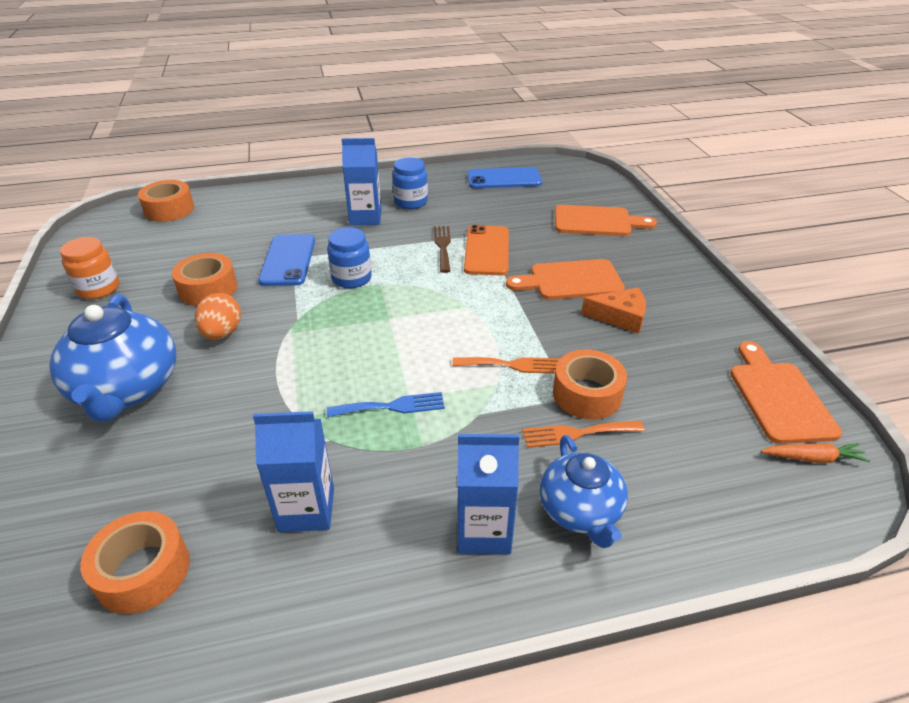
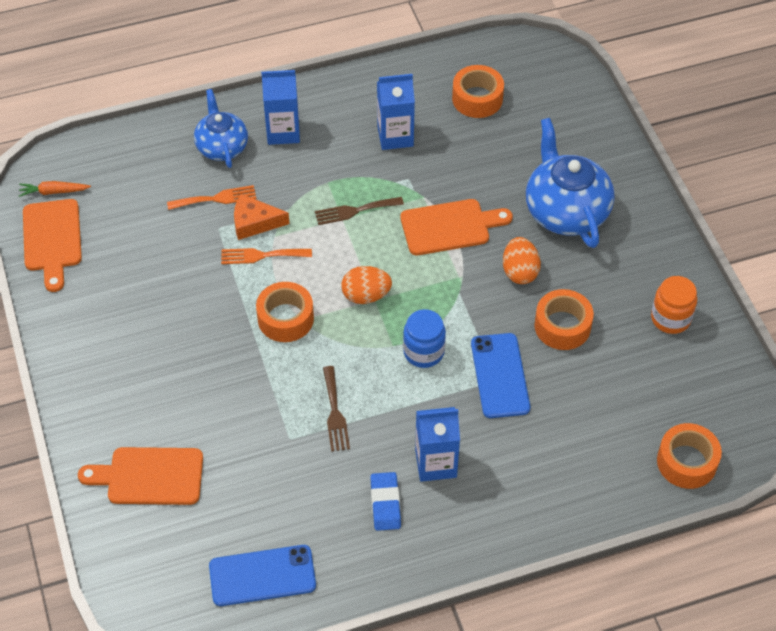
camera: 175 degrees right, 15 degrees up
(392, 406) = (355, 211): blue fork -> brown fork
(397, 322) = (366, 295): none -> orange egg
(411, 202) = (385, 503): blue jar -> blue eraser
(487, 250) = (285, 409): orange phone -> none
(570, 280) = (197, 365): orange cutting board -> orange cutting board (450, 227)
(587, 394) = (203, 232): orange tape -> orange tape (285, 318)
(620, 317) = (158, 317): orange cheese -> orange cheese (254, 222)

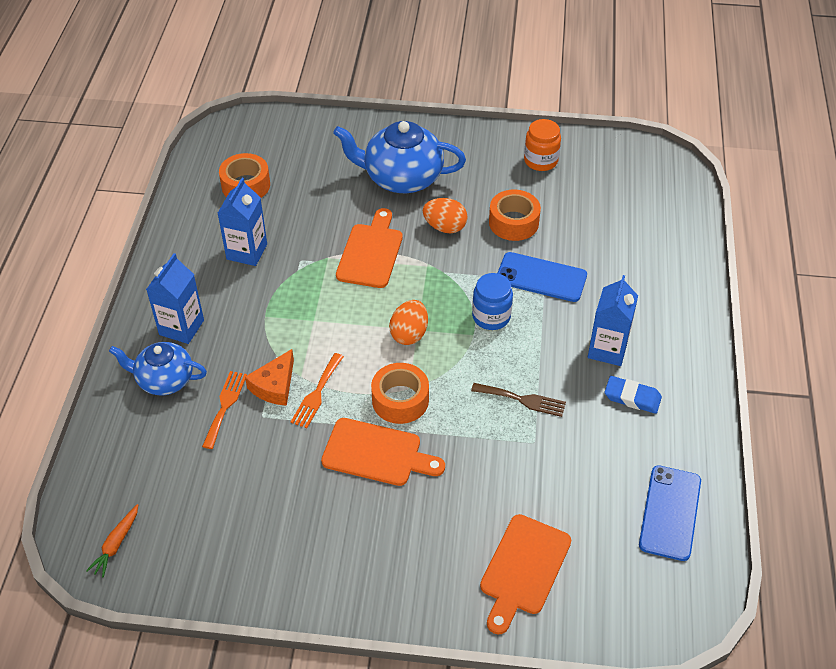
camera: 65 degrees left, 5 degrees down
(52, 240) = (180, 565): orange cutting board -> orange cutting board (377, 453)
(355, 211) = (311, 308): brown fork -> none
(686, 462) = (673, 203): orange tape -> none

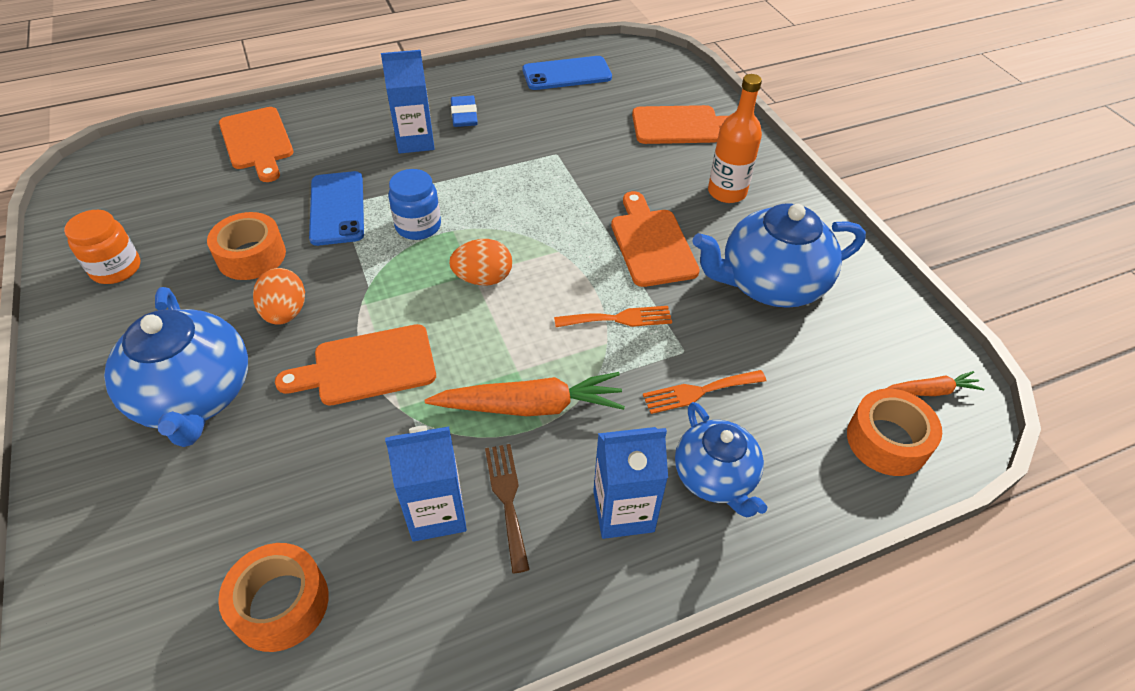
camera: 120 degrees left, 0 degrees up
(274, 386) = (637, 360): orange cheese -> none
(280, 509) = (770, 284): none -> blue teapot
(282, 316) = (530, 406): none -> orange carrot
(400, 400) = (576, 252): orange tape -> orange tape (887, 441)
(403, 547) = (727, 192): none -> orange bottle
(522, 400) = (514, 173): brown fork -> brown fork (507, 499)
(658, 252) = (257, 142): none -> orange cutting board

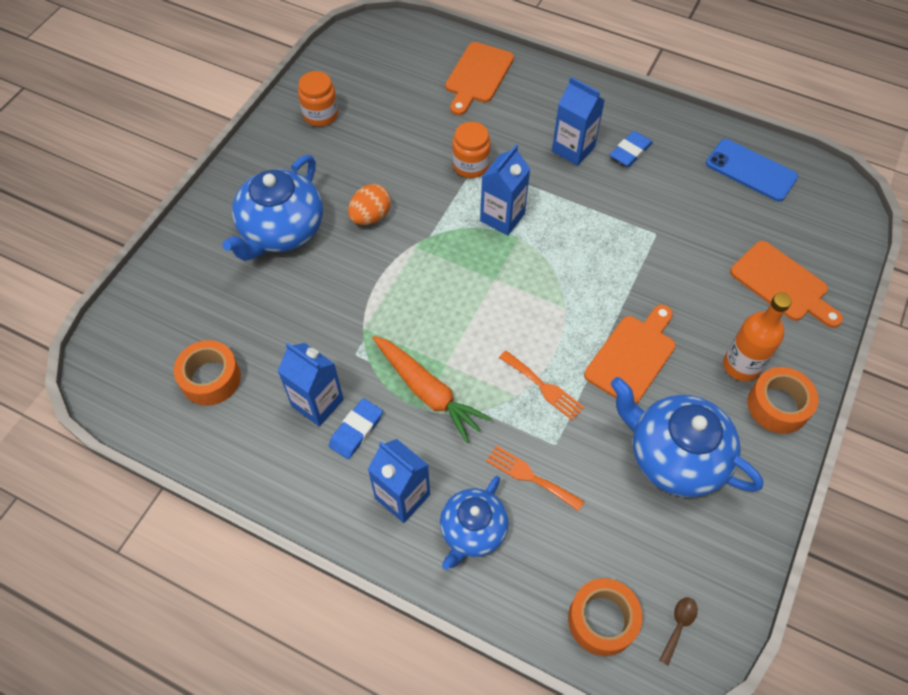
camera: 50 degrees right, 10 degrees up
(251, 256) = (391, 162): orange tape -> orange tape (777, 405)
(337, 208) = (470, 165): blue phone -> orange jar
(367, 366) = (375, 288): orange cutting board -> none
(418, 226) = (502, 217): blue jar -> blue carton
(483, 278) = (497, 287): orange egg -> none
(507, 499) = (356, 430): brown fork -> blue eraser
(930, 391) = (678, 625): orange carrot -> brown spoon

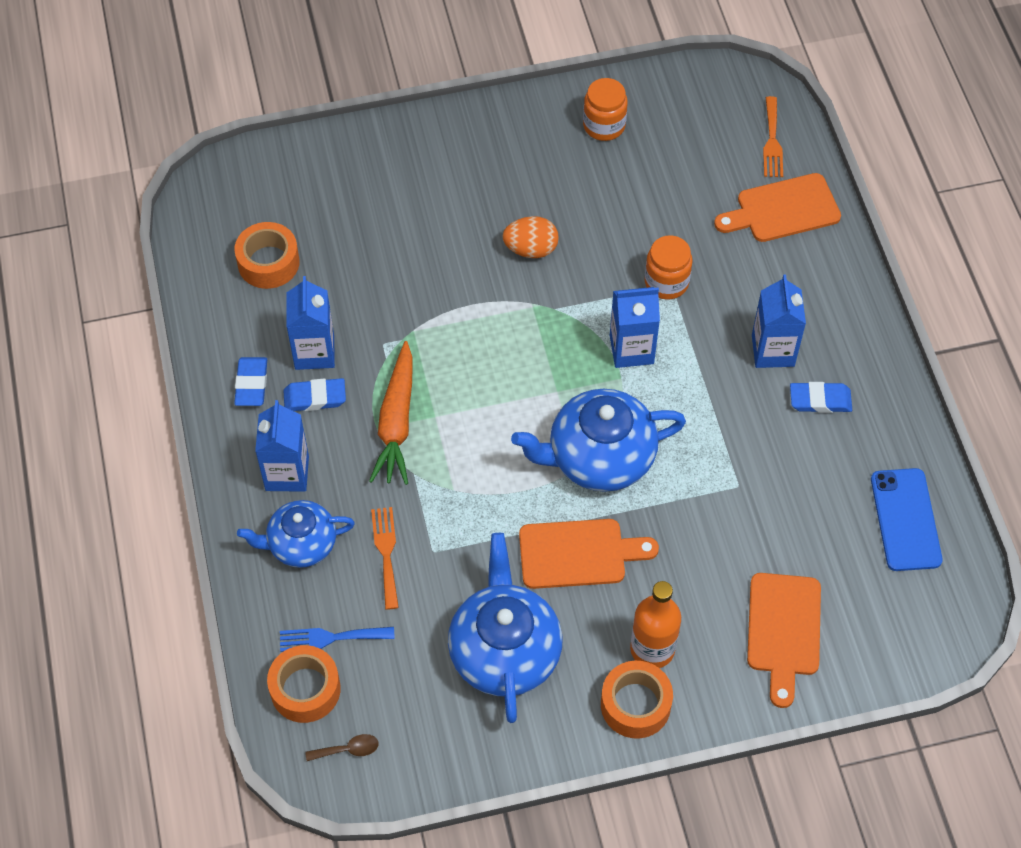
camera: 50 degrees right, 0 degrees up
(281, 230) = (451, 197): blue teapot -> blue teapot (599, 457)
(302, 465) = (251, 384): none -> blue eraser
(543, 387) = (481, 505): orange fork -> orange fork (772, 141)
(571, 568) = (331, 638): none -> blue fork

